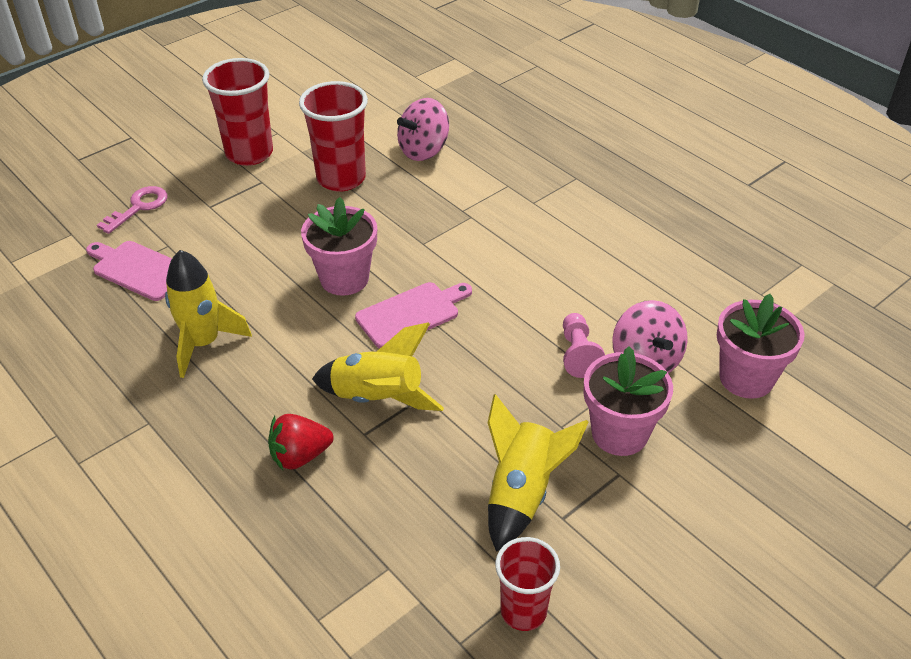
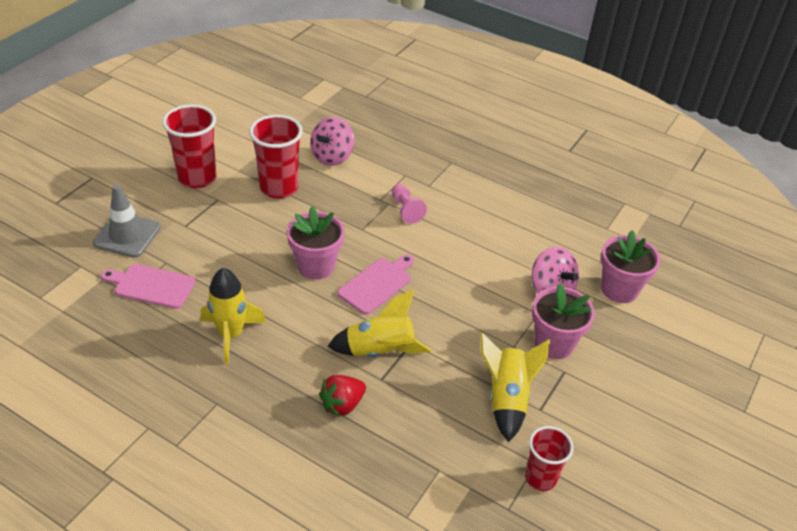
camera: 20 degrees left, 0 degrees up
(138, 207) = (127, 235): pink key -> grey traffic cone
(578, 354) = (505, 293): pink pawn -> pink pawn (406, 210)

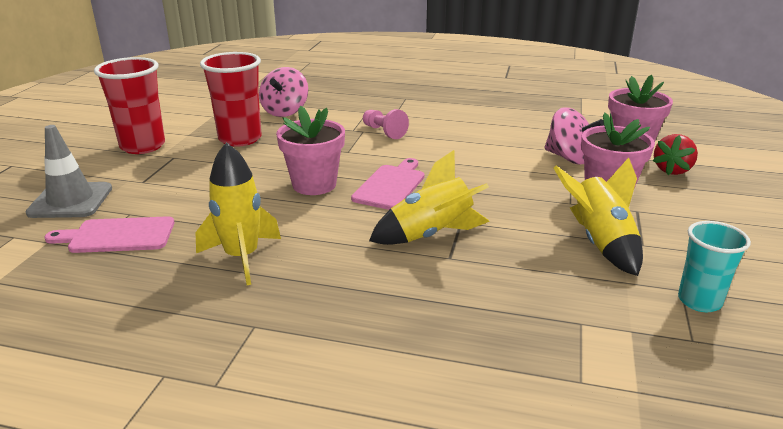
camera: 15 degrees left, 15 degrees down
(342, 404) = (420, 290): red strawberry -> red strawberry (672, 170)
(540, 478) = (699, 301): red cup -> turquoise cup

